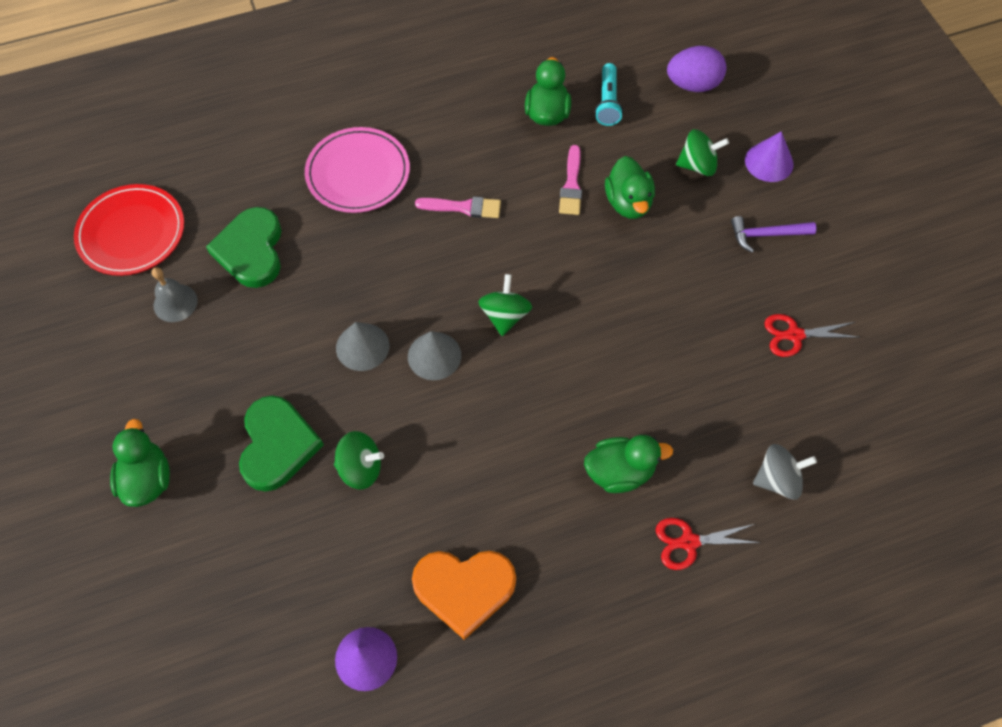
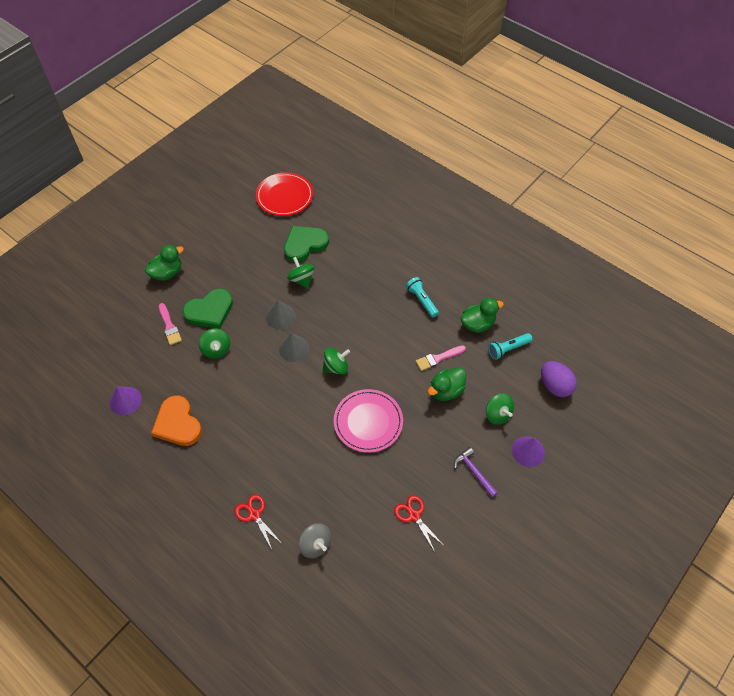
camera: 60 degrees right, 5 degrees down
(175, 303) = (259, 233): grey bell -> none
(315, 286) = (302, 279): none -> green spinning top
(358, 173) = (378, 262): pink plate -> pink plate (368, 422)
(463, 207) = (389, 316): pink brush -> pink brush (169, 326)
(464, 155) = (422, 300): none -> turquoise flashlight
(619, 472) = (276, 463): green duck -> none

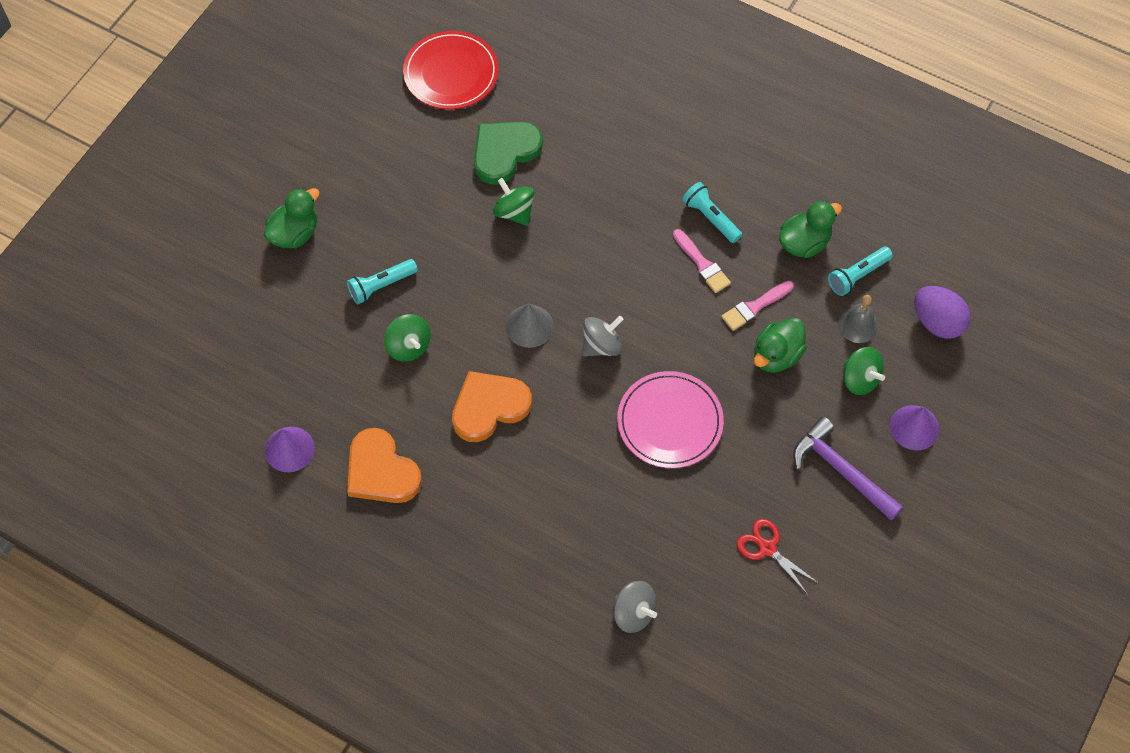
camera: 10 degrees left, 5 degrees up
(169, 326) = (324, 321): pink brush -> pink brush (702, 264)
(210, 311) = (381, 286): green heart -> turquoise flashlight
(254, 515) = (533, 586): red scissors -> none
(256, 394) = (489, 407): none -> orange heart
(280, 316) = (495, 277): grey cone -> none
(336, 367) = (602, 345): green spinning top -> grey spinning top
(474, 472) = (841, 471): purple hammer -> purple hammer, size x1.51
(502, 380) = (858, 325): none -> grey bell

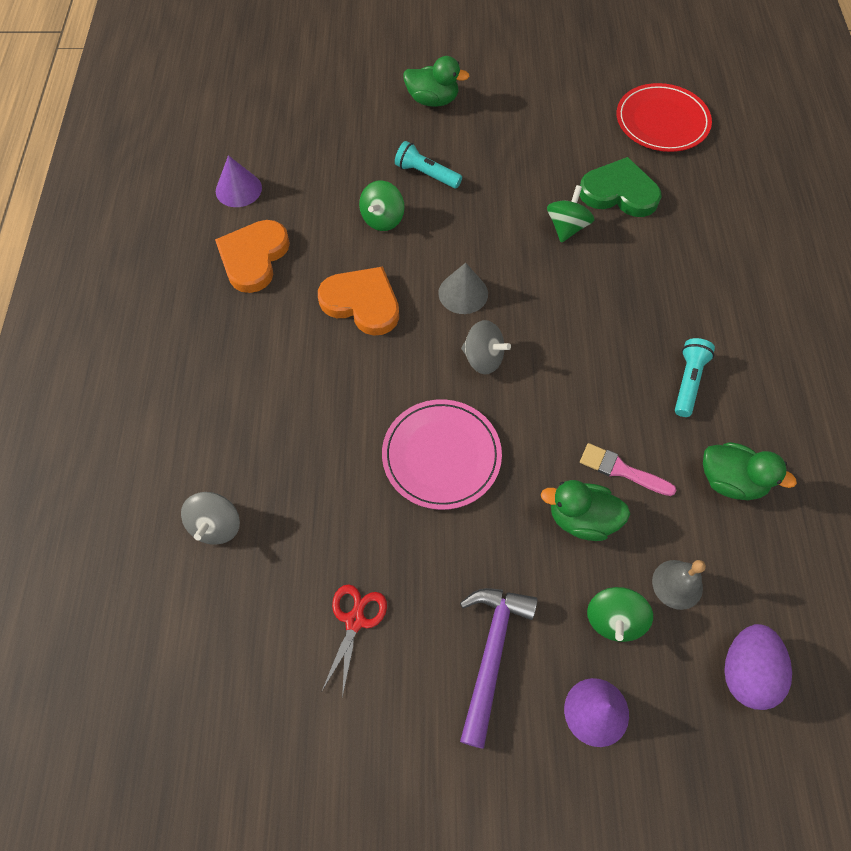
camera: 60 degrees right, 0 degrees up
(702, 264) = (632, 399): pink brush -> none
(857, 276) = (735, 554): turquoise flashlight -> none

